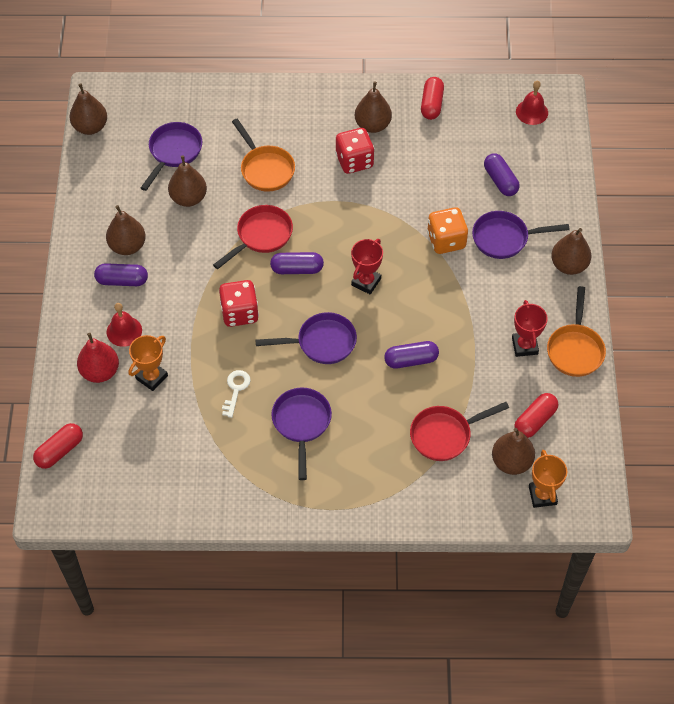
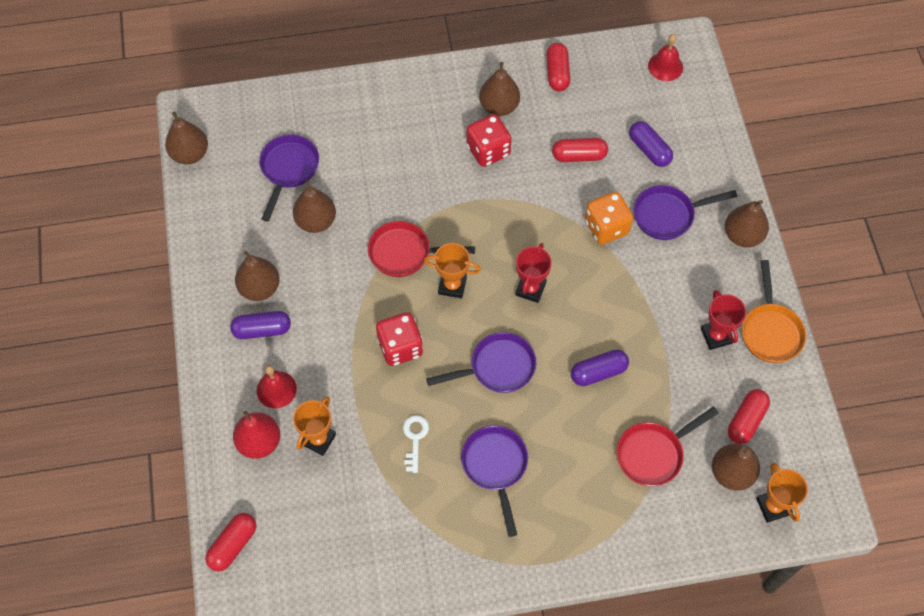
camera: 10 degrees left, 5 degrees up
(261, 236) = (405, 253): red pan -> red pan turned 120 degrees counterclockwise
(265, 169) = (393, 174): orange pan -> none
(297, 269) = (452, 285): purple capsule -> orange trophy
(435, 177) = (579, 156): none -> red capsule

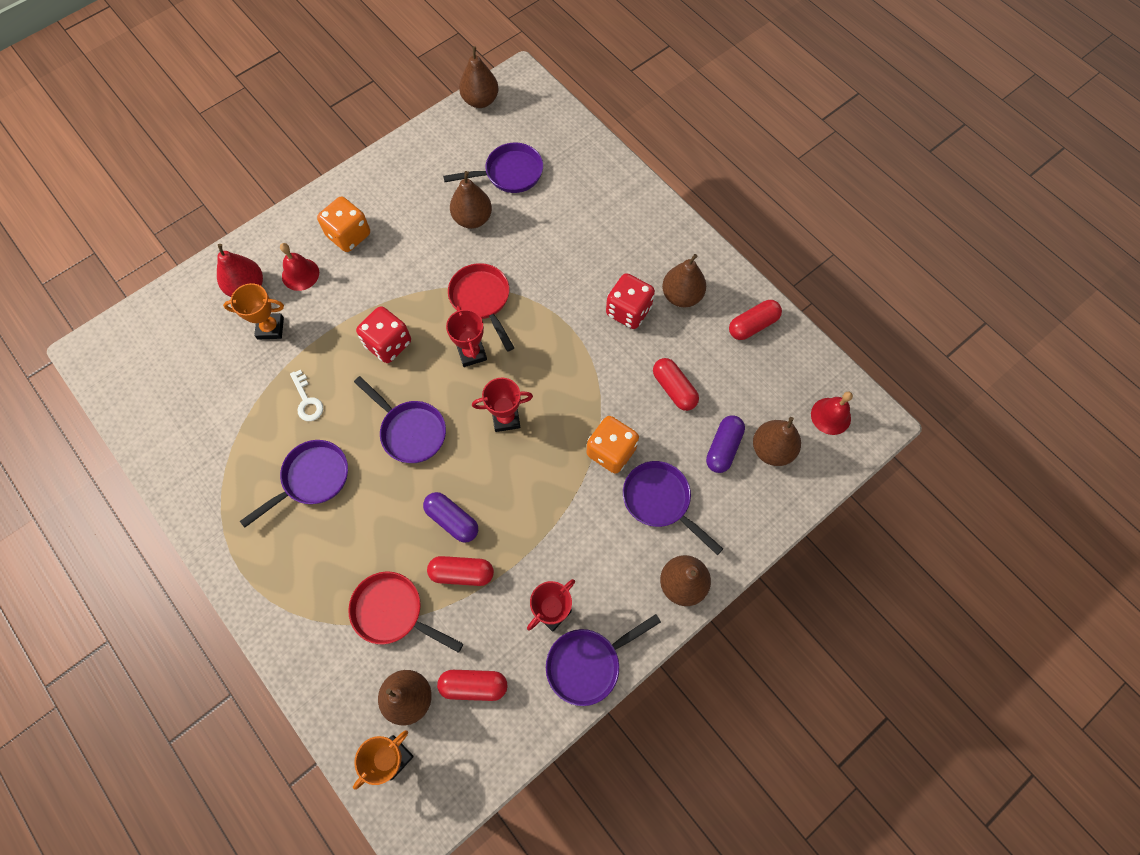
camera: 60 degrees right, 5 degrees up
(233, 545) = (149, 317): red capsule -> red capsule (462, 573)
(260, 288) = (386, 213): brown pear -> brown pear (772, 449)
(262, 330) = (349, 235): purple capsule -> orange dice
(415, 439) = (307, 400): white key -> white key turned 90 degrees clockwise
(452, 285) = (472, 353): orange trophy -> red trophy
(770, 331) = (588, 664): orange pan -> purple pan

